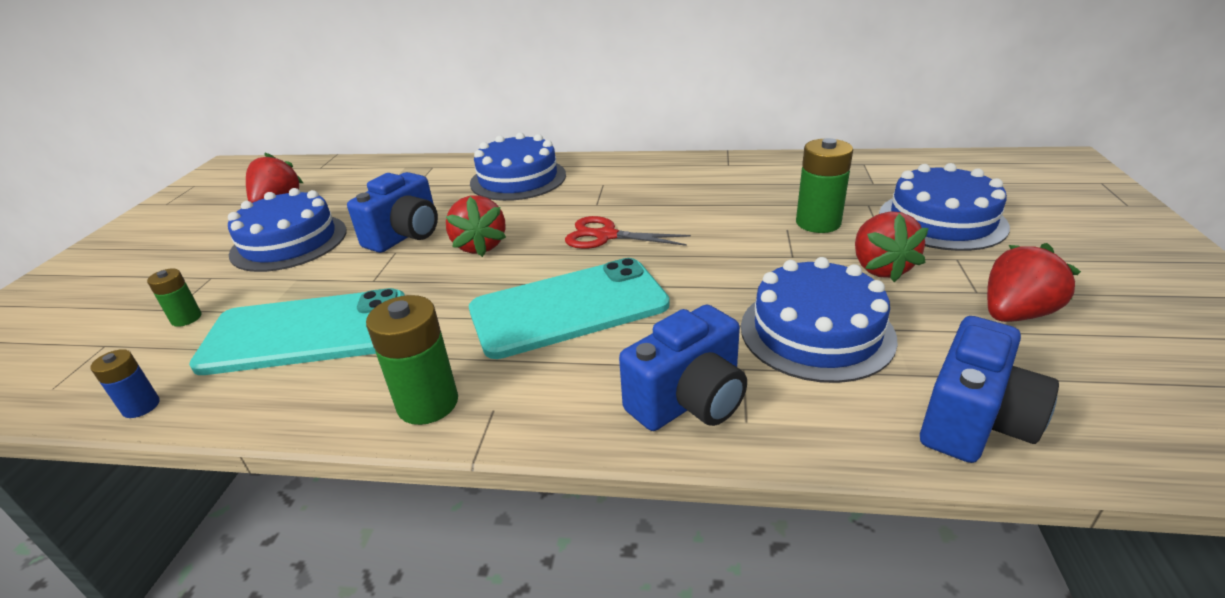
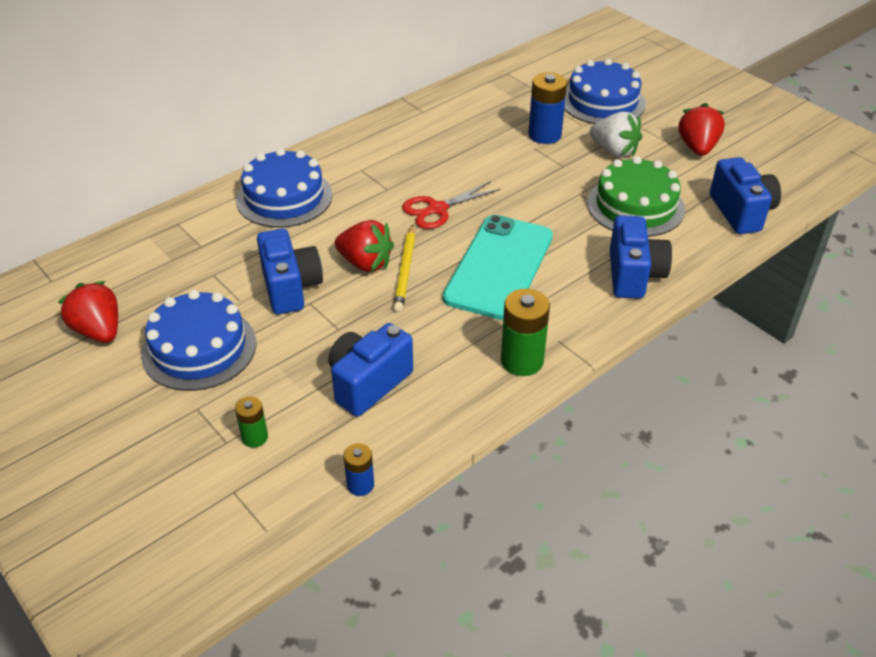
camera: 50 degrees left, 10 degrees up
(305, 332) = (368, 383): turquoise phone -> blue camera
(494, 267) = (405, 270): none -> yellow pencil
(816, 332) = (635, 206): blue cake -> green cake
(818, 223) = (544, 135): green battery -> blue battery
(880, 268) = (614, 151): red strawberry -> white strawberry

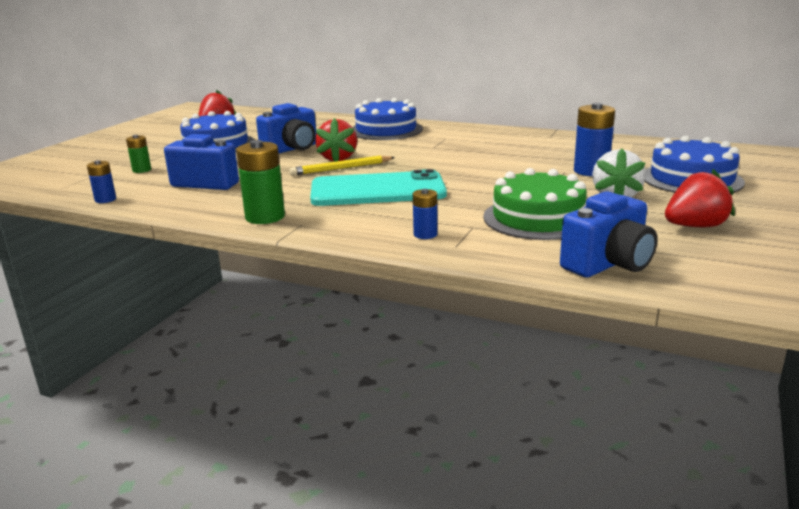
camera: 65 degrees right, 20 degrees down
(437, 209) = (428, 162): red scissors -> none
(633, 275) = (425, 234): blue camera -> blue battery

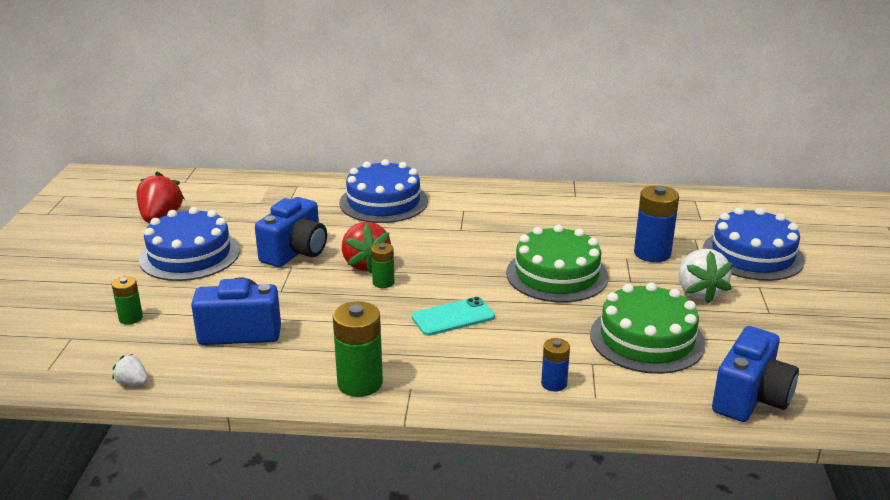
camera: 20 degrees left, 5 degrees up
(105, 199) = (132, 382): blue battery -> white strawberry
(341, 168) = (383, 282): yellow pencil -> green battery
(377, 190) = (453, 317): turquoise phone -> turquoise phone, size x0.52
(490, 176) = (557, 275): none -> green cake
(695, 226) = (793, 329): red strawberry -> none

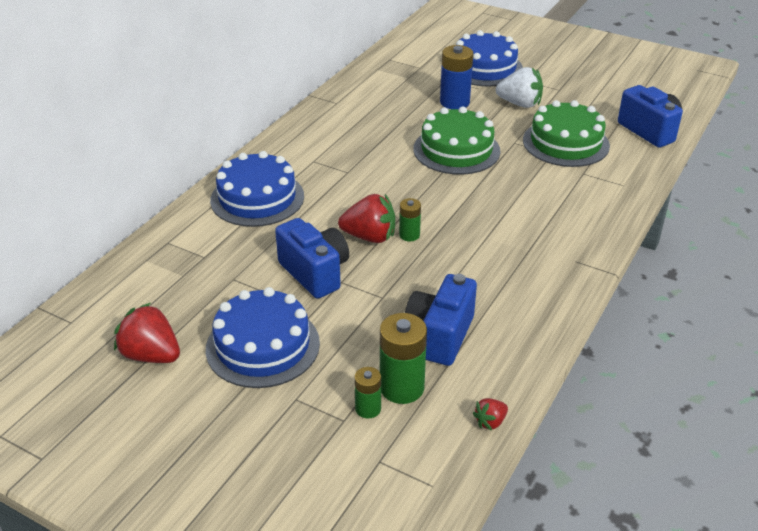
camera: 65 degrees left, 10 degrees up
(132, 382) = (490, 422): white strawberry -> red strawberry
(360, 383) = (557, 284): green battery -> green battery (402, 387)
(453, 317) = (488, 214): turquoise phone -> none
(554, 383) = (600, 196): blue battery -> none

